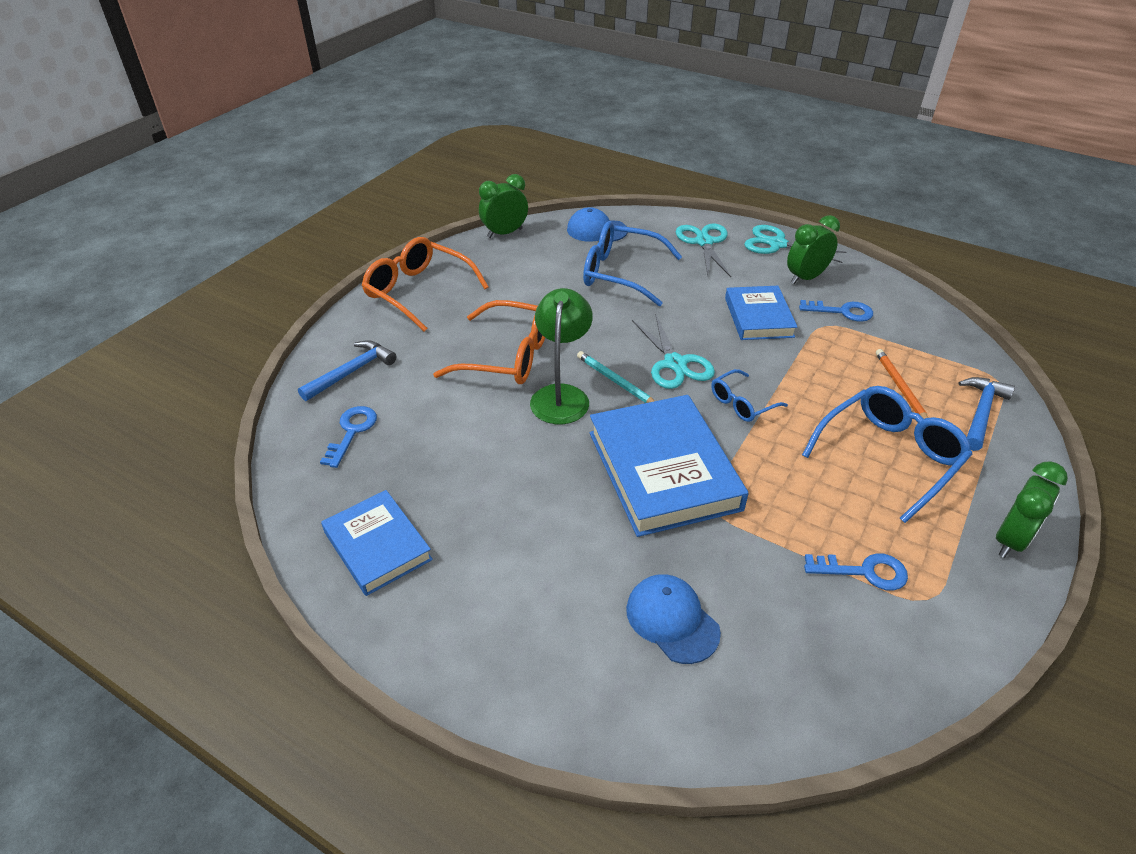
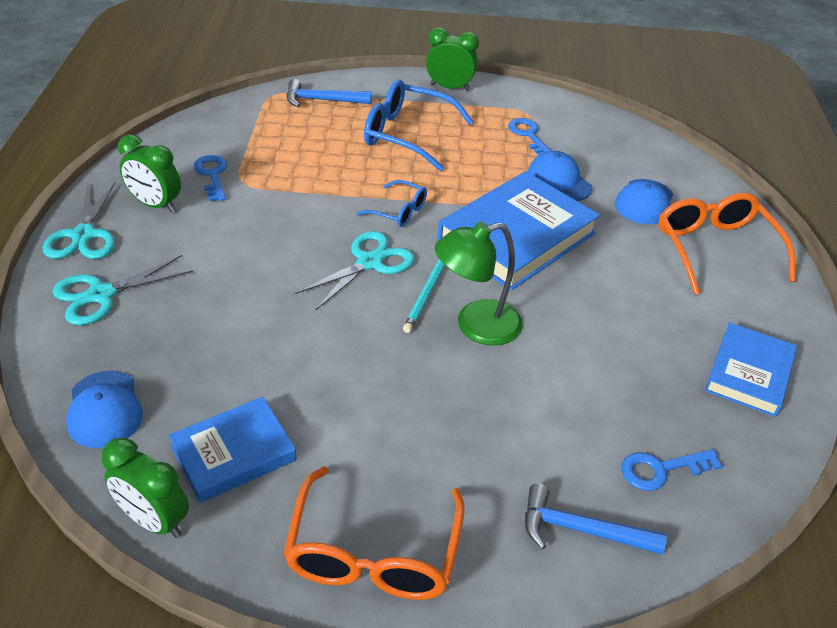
camera: 120 degrees left, 0 degrees up
(507, 356) = (446, 391): orange glasses -> orange glasses (715, 249)
(620, 273) = (215, 350): blue glasses -> none
(749, 553) = (559, 181): none -> blue cap
(758, 317) = (253, 224): blue book -> blue book (233, 453)
(900, 388) = (316, 136): orange pencil -> none

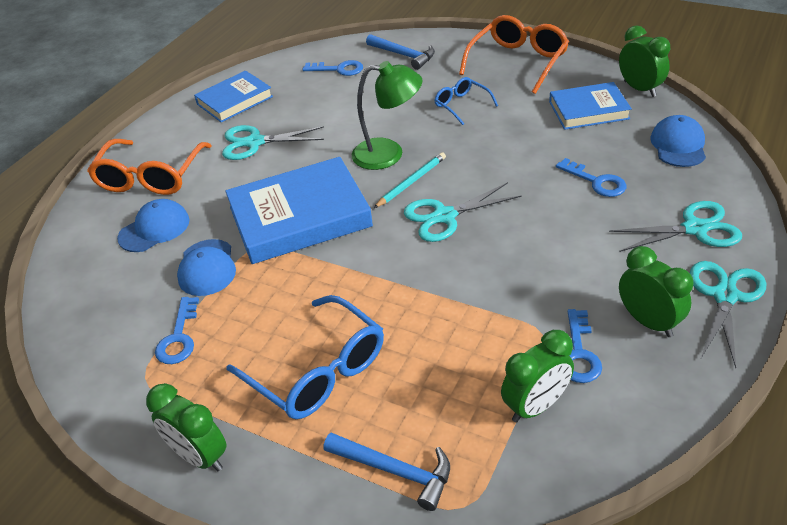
camera: 150 degrees left, 0 degrees up
(211, 333) = (596, 181): none -> blue key
(239, 142) = (536, 406): none -> green clock
(399, 211) = (390, 263): blue glasses -> blue glasses (461, 105)
(650, 312) = (255, 142): none -> turquoise scissors

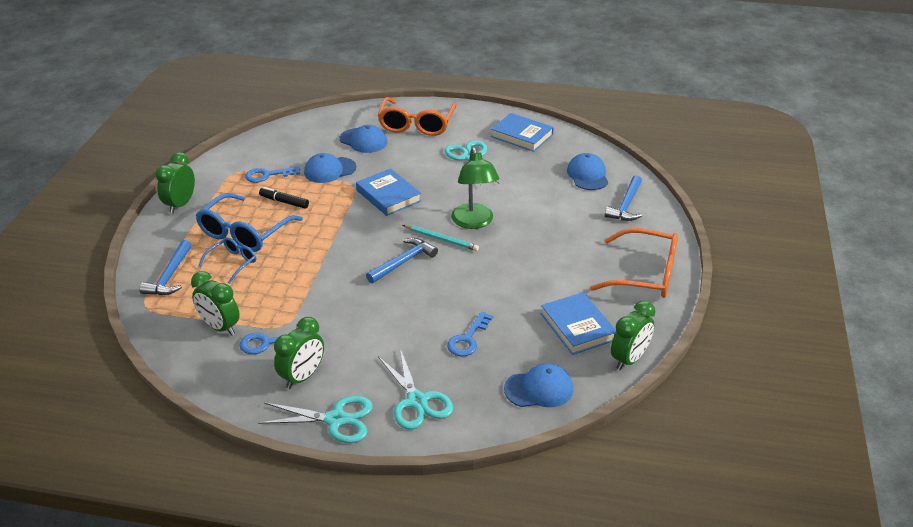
camera: 70 degrees right, 5 degrees down
(150, 177) = (416, 125): orange glasses -> orange glasses turned 75 degrees counterclockwise
(260, 321) = (284, 202): none -> black marker
(299, 216) = (388, 195): blue book -> blue book, size x0.60
(338, 69) = (587, 175): blue key -> blue cap
(445, 216) = (403, 262): turquoise scissors -> blue hammer
(461, 105) = (557, 250): blue glasses -> blue glasses (232, 263)

